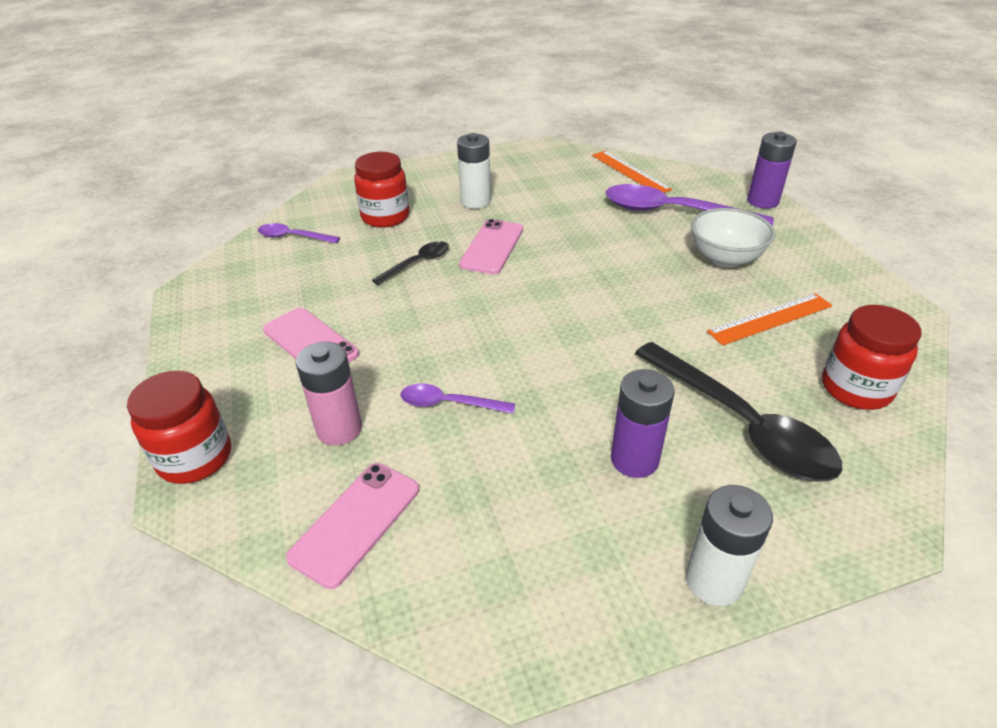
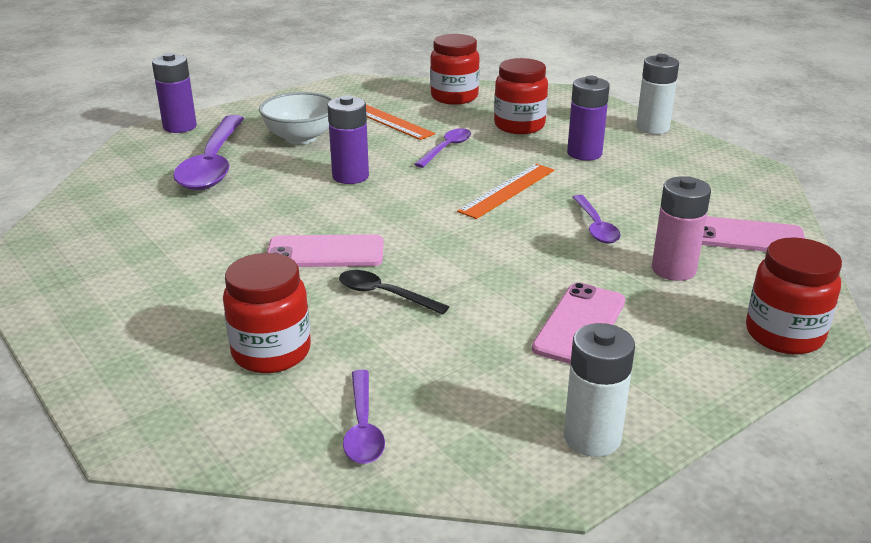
camera: 110 degrees left, 10 degrees down
(475, 201) = (207, 286): white battery -> white battery (592, 437)
(625, 275) = (350, 176): none -> purple battery
(630, 172) = (108, 194): orange ruler -> orange ruler (508, 190)
(677, 345) = (446, 148): none -> purple spoon
(741, 424) = (519, 126): black spoon -> red jar

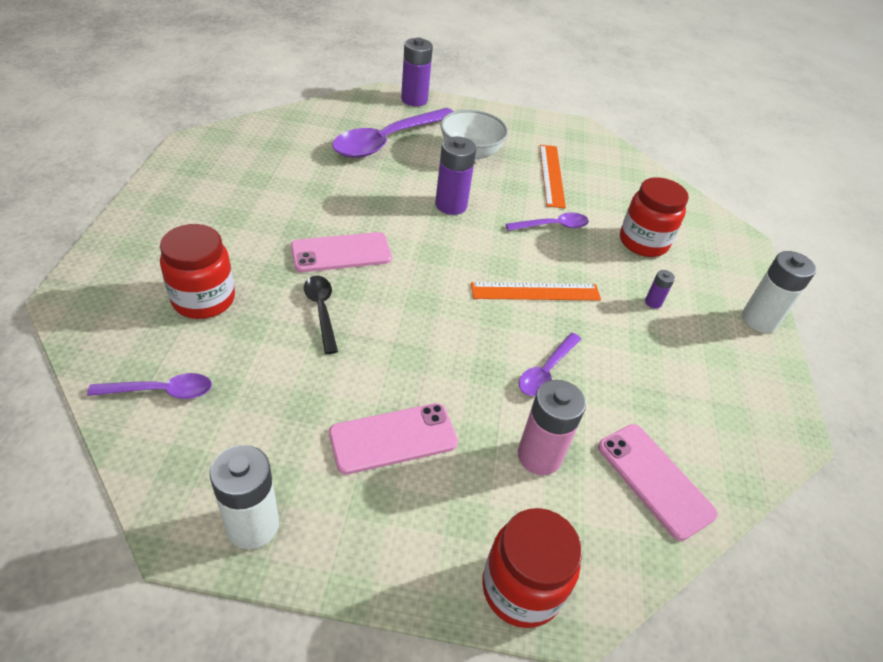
camera: 40 degrees right, 15 degrees up
(325, 252) = (341, 253): pink phone -> pink phone turned 60 degrees counterclockwise
(363, 427) = (161, 391): purple spoon -> purple spoon turned 135 degrees counterclockwise
(454, 97) = (635, 185): red jar -> none
(584, 153) = (653, 302): purple battery -> purple battery, size x0.48

